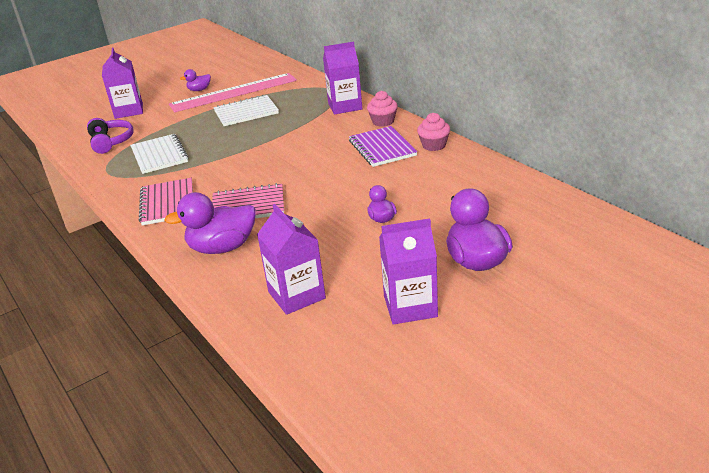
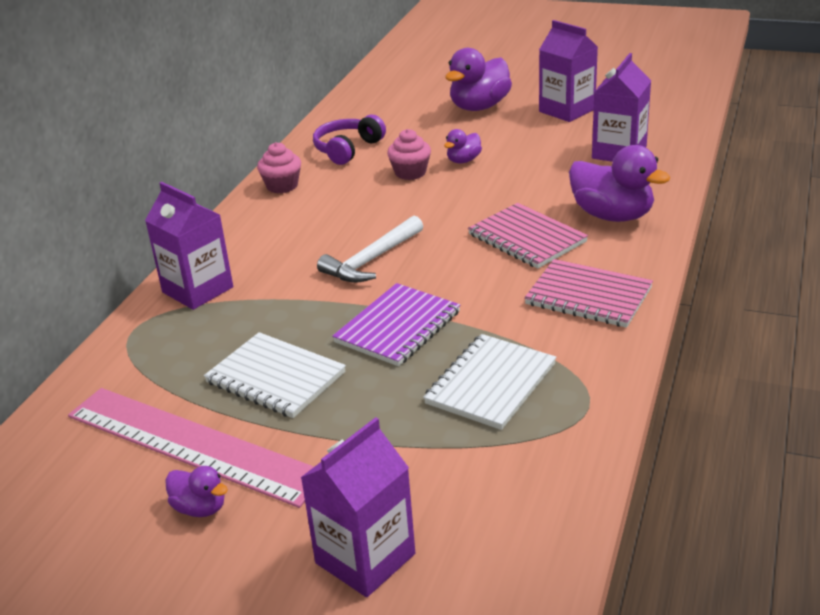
camera: 125 degrees left, 0 degrees up
(111, 142) = (503, 480): purple headphones -> purple headphones (347, 149)
(168, 203) = (588, 296): pink notebook -> pink notebook turned 75 degrees clockwise
(302, 153) = (371, 260): none -> white hammer
(382, 148) = (314, 213): purple notebook -> purple notebook (398, 327)
(383, 121) = (235, 240): pink cupcake -> pink cupcake (410, 172)

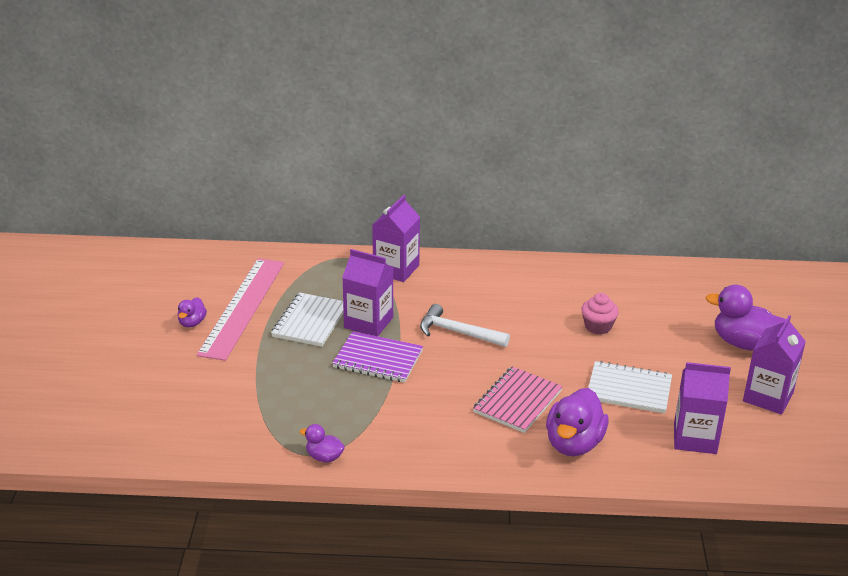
camera: 70 degrees right, 0 degrees up
(282, 186) = (547, 270): pink cupcake -> none
(347, 149) = (622, 288): purple headphones -> none
(365, 558) = (161, 386): purple carton -> purple carton (368, 322)
(463, 160) = (633, 350): purple duck -> purple duck (324, 457)
(491, 384) = (325, 409): white notebook -> white notebook (629, 389)
(588, 296) = (444, 442): pink notebook -> none

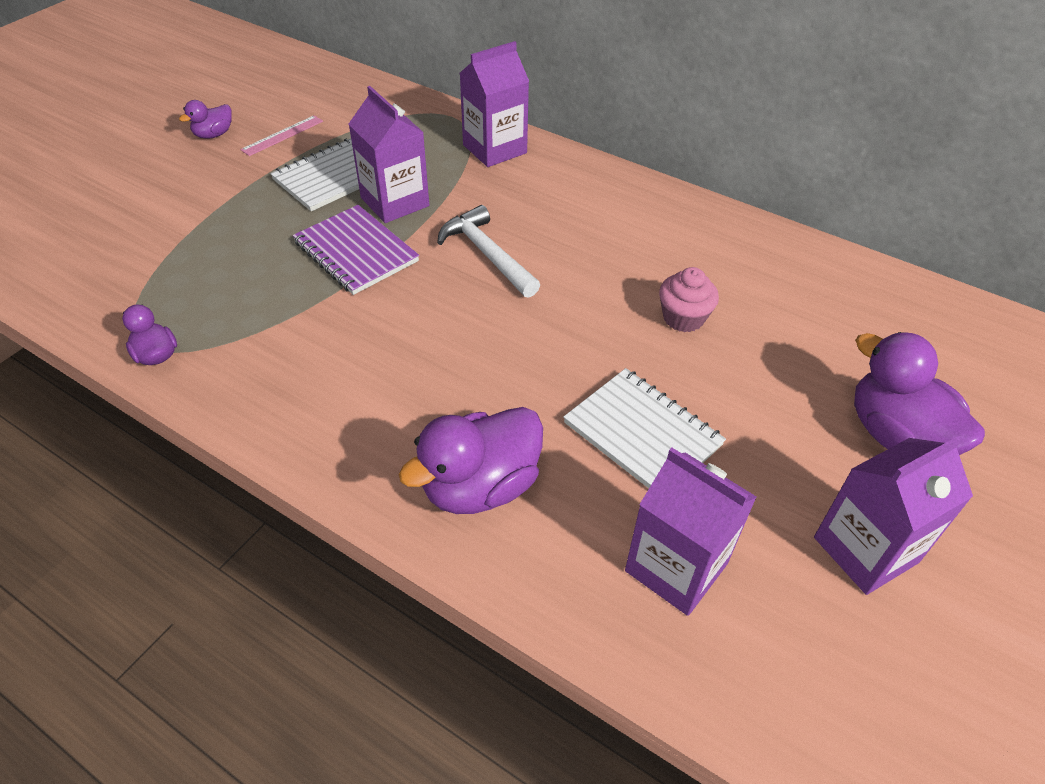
camera: 30 degrees right, 15 degrees up
(242, 307) = (282, 135): pink ruler -> pink ruler, size x0.40
(517, 401) = (467, 383): pink notebook -> none

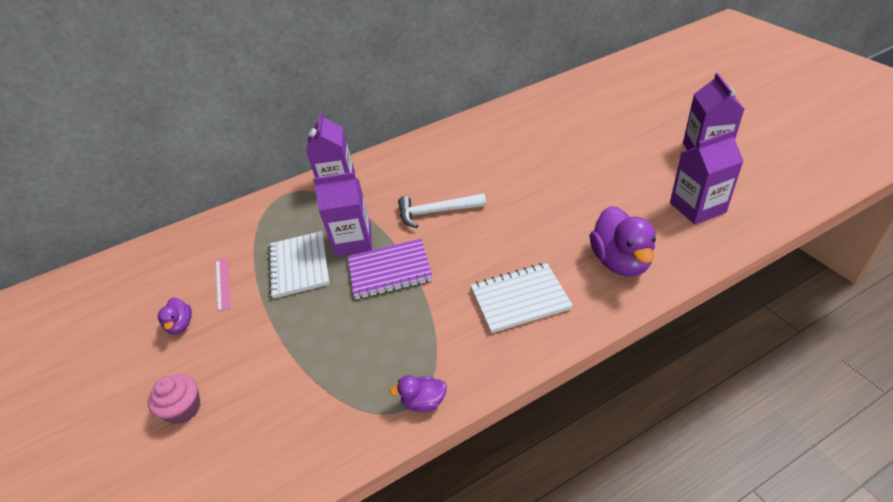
camera: 55 degrees left, 5 degrees down
(642, 434) = (610, 193): white notebook -> white notebook (520, 299)
(683, 318) = (536, 156): pink cupcake -> pink cupcake (184, 409)
(896, 435) = (645, 121): purple duck -> none

